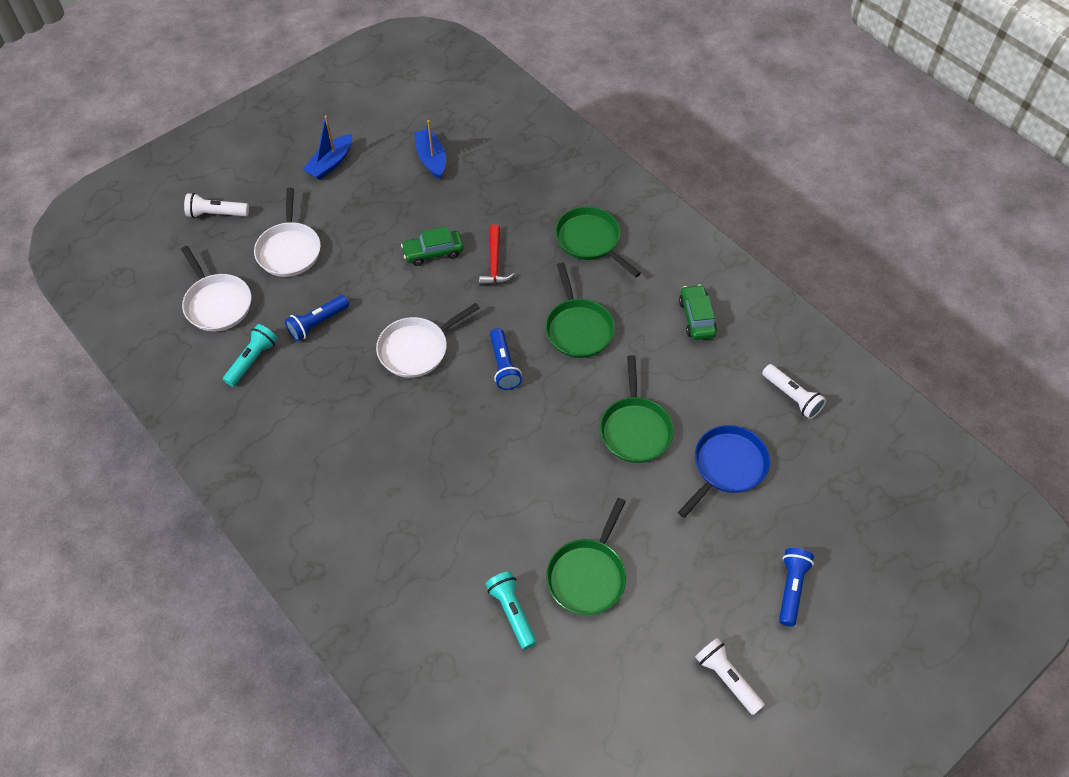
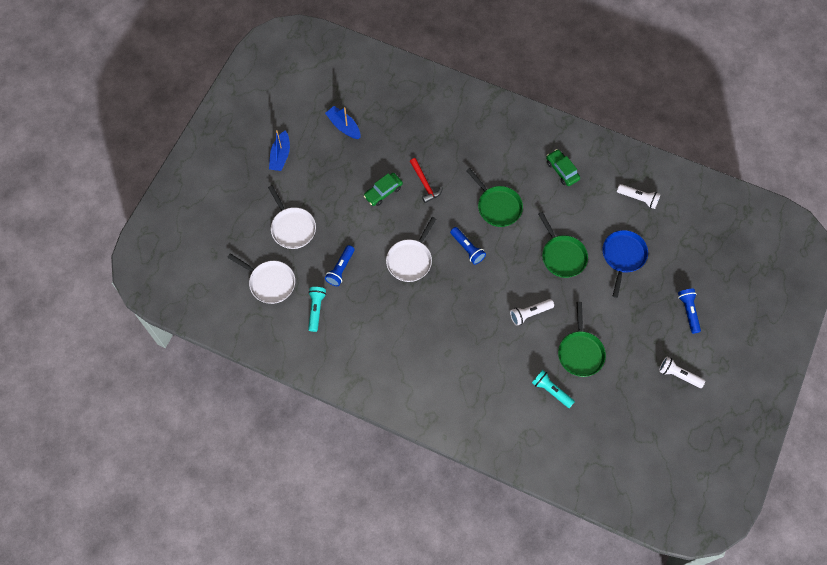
camera: 25 degrees left, 10 degrees up
(216, 214) = (229, 222): white flashlight -> white flashlight (530, 313)
(590, 240) = (474, 144): green pan -> none

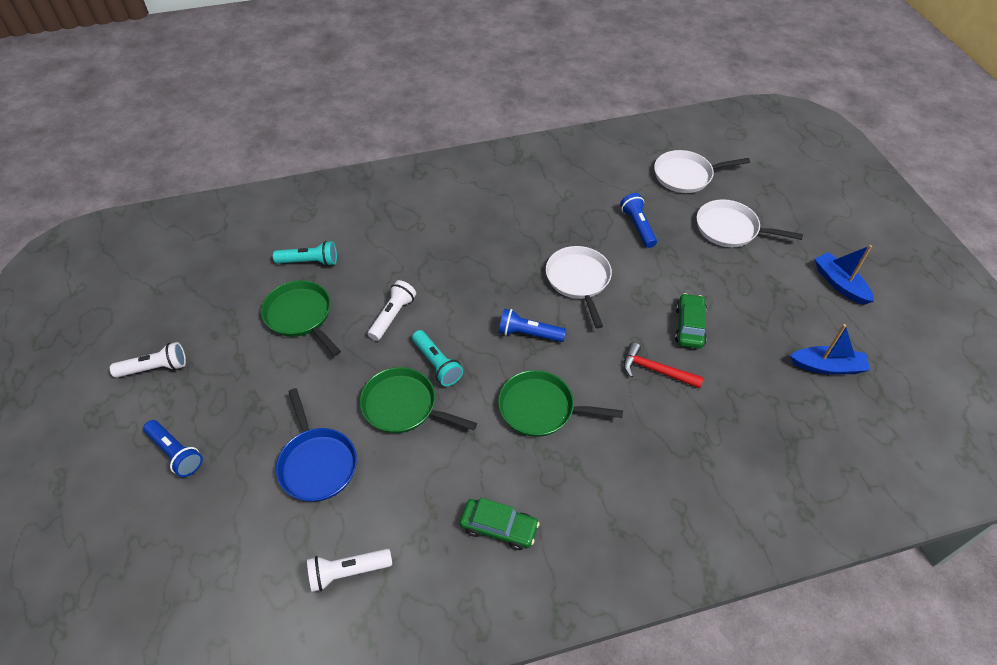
camera: 140 degrees right, 15 degrees down
(316, 309) = (617, 182): turquoise flashlight -> turquoise flashlight (437, 364)

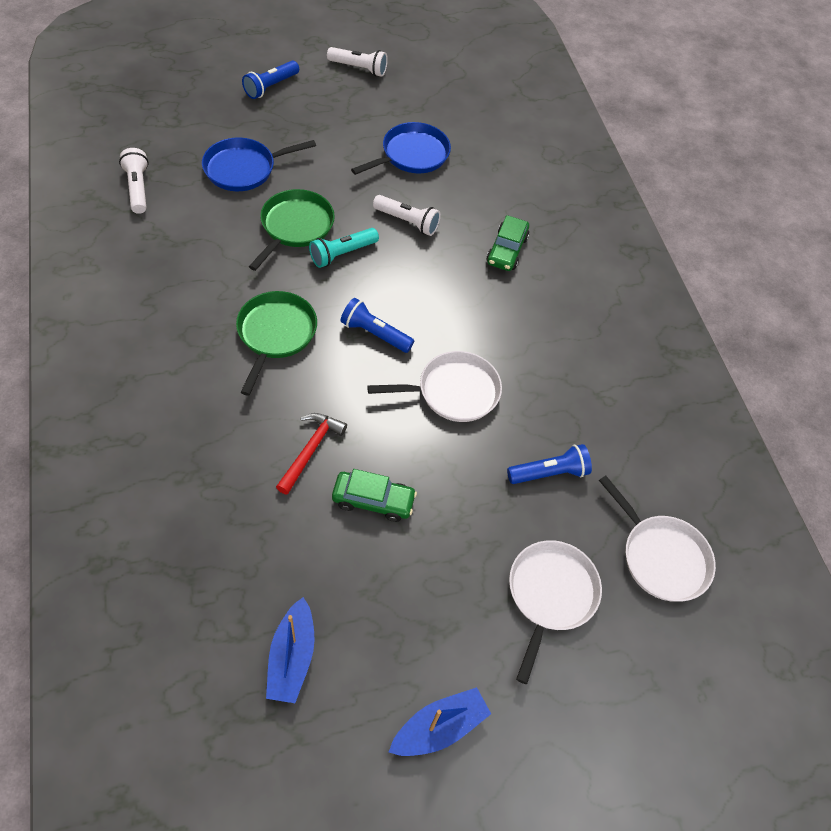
camera: 85 degrees right, 5 degrees up
(155, 368) = (359, 68): white flashlight -> white flashlight turned 60 degrees counterclockwise
(300, 315) = (412, 155): green pan -> blue pan
(309, 262) = (483, 160): turquoise flashlight -> none
(499, 527) = (151, 289): green car -> green car (506, 250)
(529, 334) = (375, 334): blue flashlight -> blue flashlight turned 75 degrees counterclockwise
(686, 175) = (661, 557): white pan -> white pan turned 150 degrees clockwise

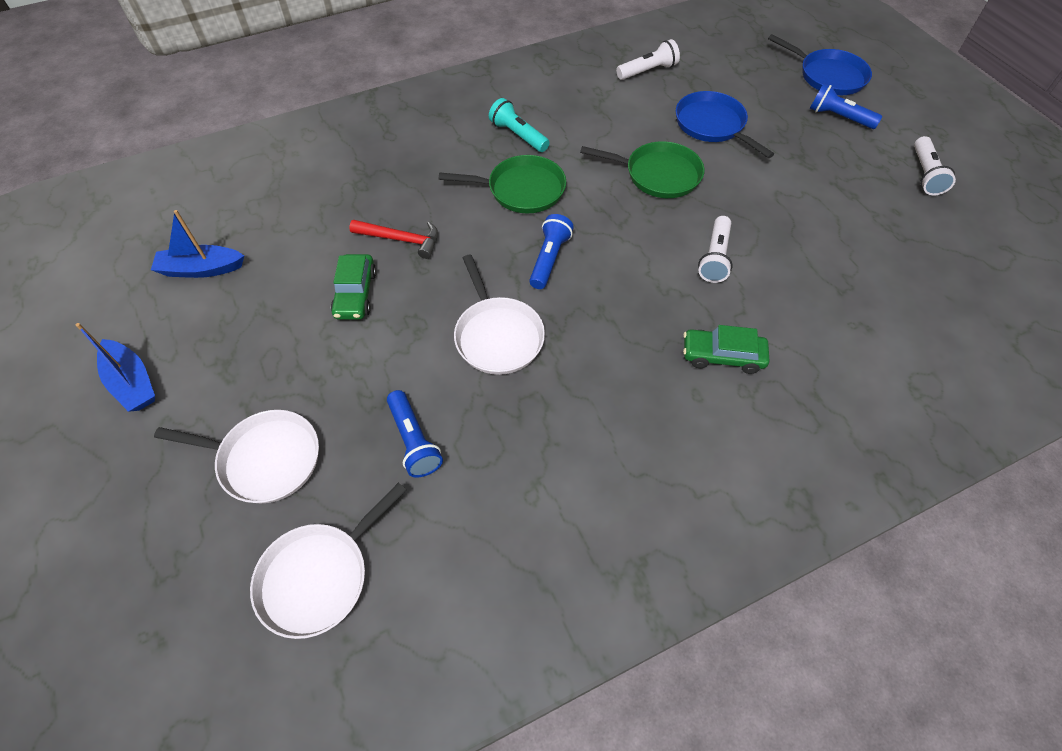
camera: 85 degrees right, 0 degrees up
(342, 254) = (641, 215): turquoise flashlight -> turquoise flashlight (518, 135)
(412, 155) = (820, 243): blue pan -> blue pan (828, 76)

